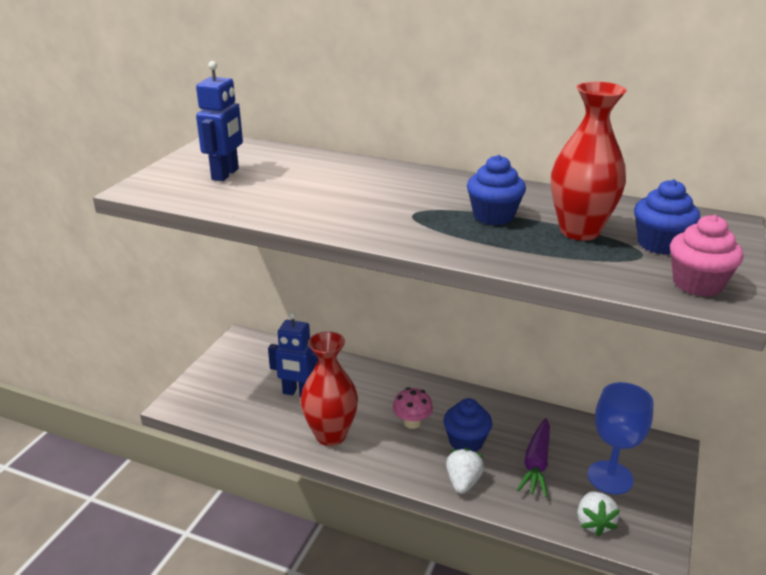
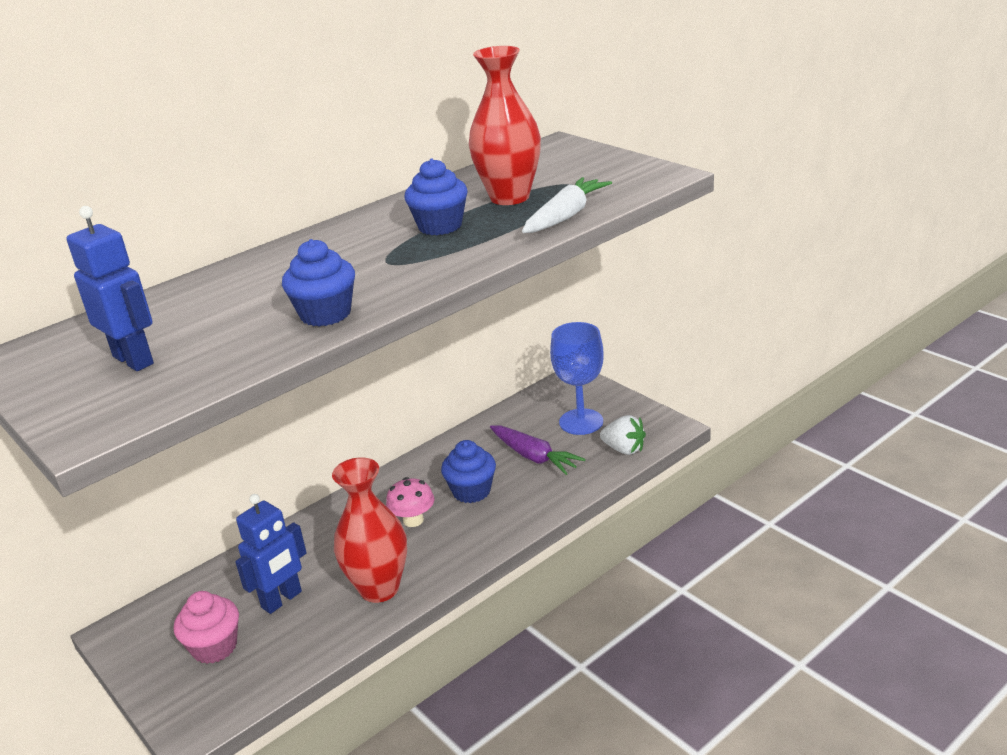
camera: 60 degrees left, 0 degrees up
(463, 482) = (523, 510): white strawberry -> none
(565, 268) = (566, 216): none -> white carrot
(660, 244) = (564, 174): blue cupcake -> blue cupcake (325, 314)
(697, 284) = (635, 176): pink cupcake -> pink cupcake (214, 647)

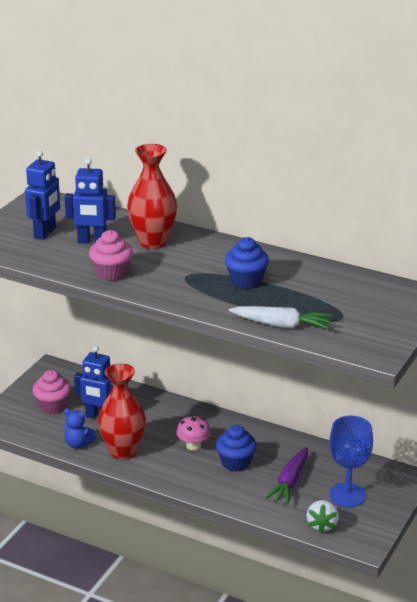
camera: 65 degrees right, 0 degrees up
(211, 322) = (92, 241): none -> blue robot
(325, 314) = (111, 273): blue cupcake -> pink cupcake
(329, 633) = (78, 444): none -> blue teddy bear
(509, 197) = (306, 296): red vase -> red vase (153, 242)

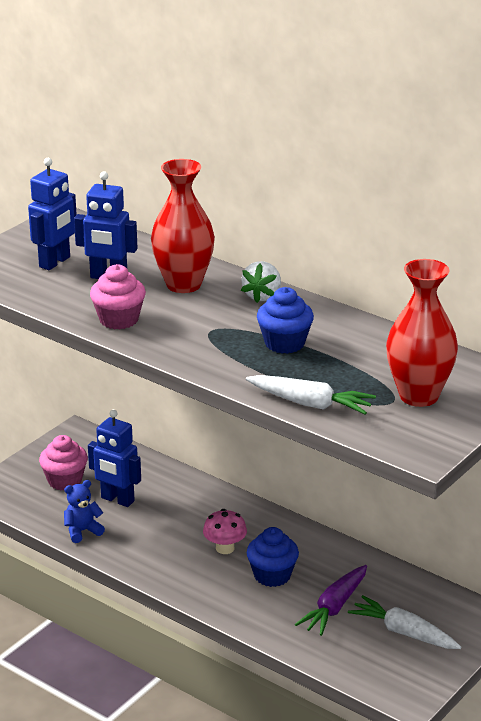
camera: 10 degrees right, 0 degrees up
(78, 444) = (82, 531): blue teddy bear -> blue teddy bear turned 120 degrees clockwise
(123, 451) = (135, 546): red vase -> red vase (419, 396)
(322, 525) = (360, 667): white strawberry -> white strawberry (262, 296)
(347, 495) = (404, 632): blue goblet -> white carrot

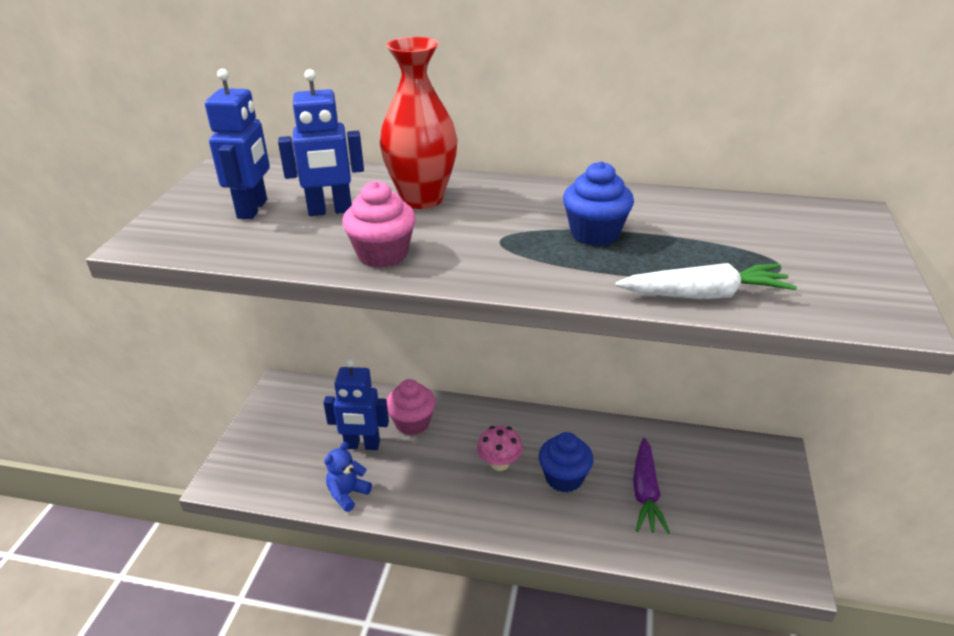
camera: 25 degrees left, 5 degrees up
(65, 481) = (297, 441): pink cupcake -> pink cupcake (412, 423)
(262, 296) = (517, 191): white strawberry -> none
(404, 632) = (725, 497): white carrot -> none
(419, 396) = (798, 253): red vase -> none

